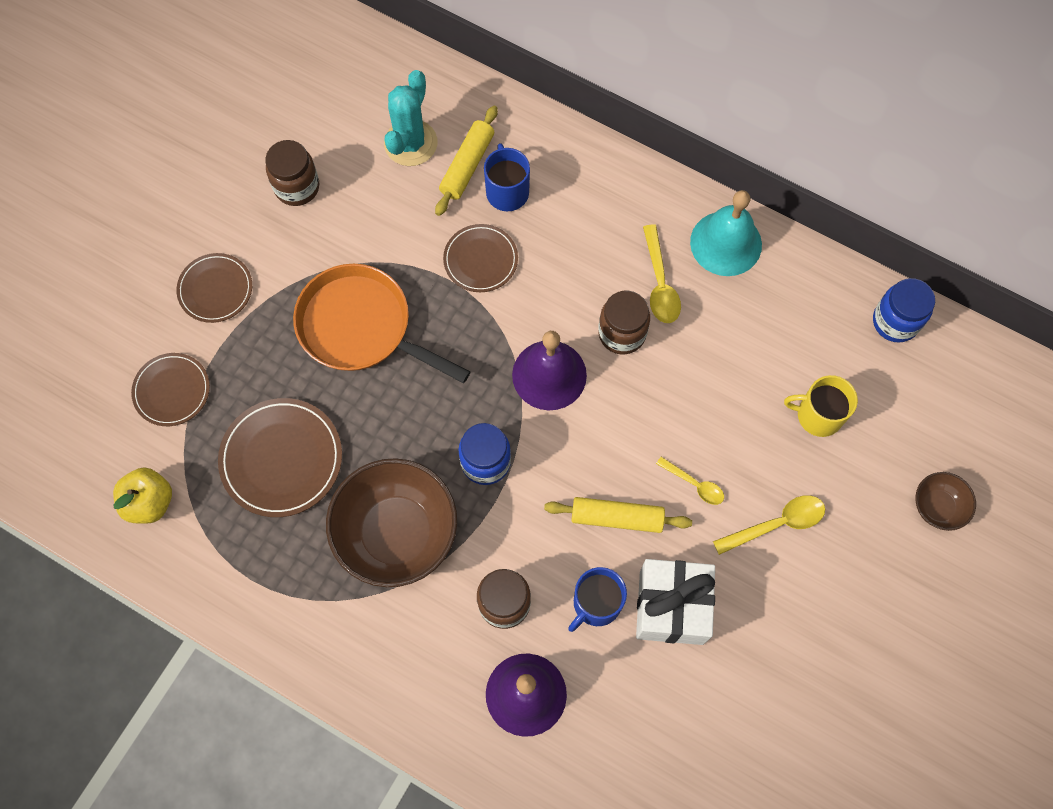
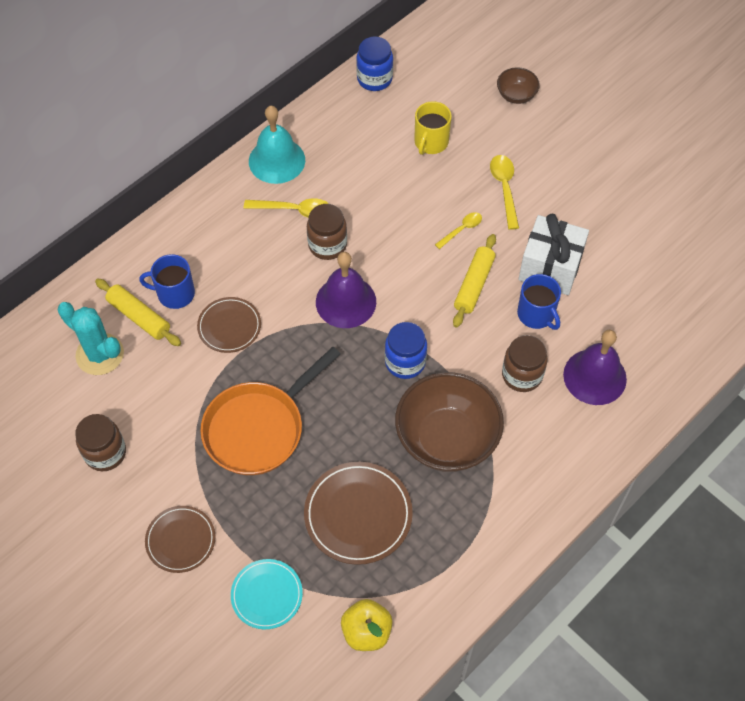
camera: 75 degrees left, 10 degrees down
(172, 391) = (267, 595): brown plate -> turquoise plate

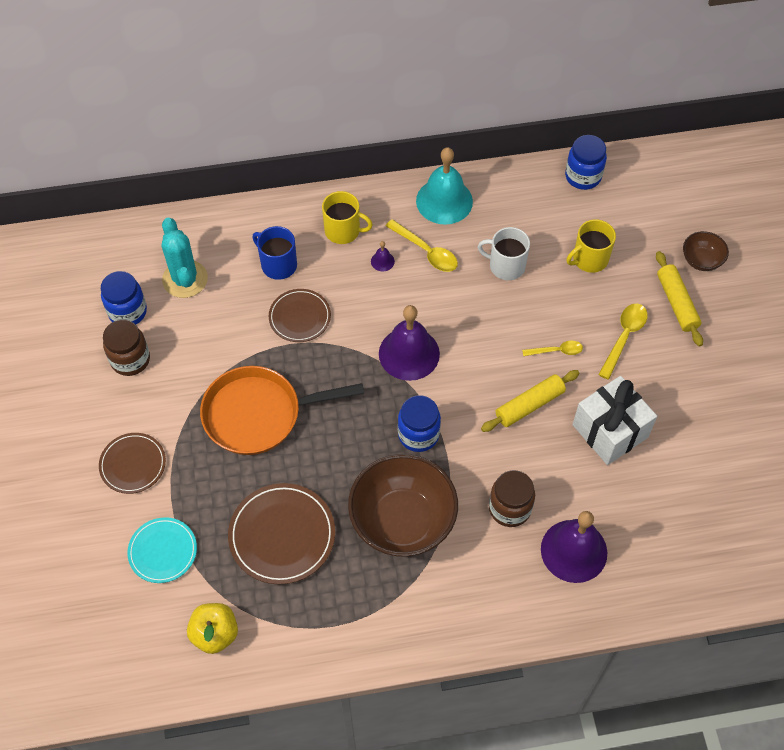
camera: 35 degrees right, 0 degrees up
(69, 413) = (127, 312): none -> blue jar
(139, 317) = (236, 267): yellow rolling pin -> yellow rolling pin (676, 303)
(210, 233) = (343, 231): none -> yellow mug
(264, 239) = (382, 261): none -> purple bell
(327, 245) = (431, 297): brown jar -> none
(369, 185) = (506, 266): none -> white mug
(536, 314) = (564, 464): blue mug -> none

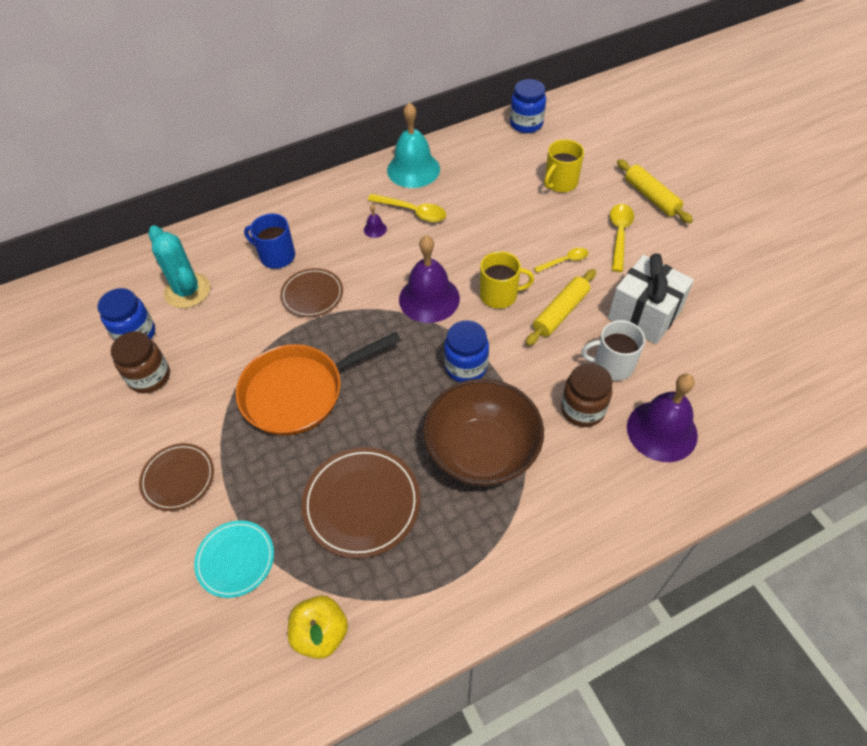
camera: 15 degrees left, 5 degrees down
(343, 231) = (329, 214): yellow mug -> yellow mug (500, 295)
(506, 266) = (489, 205): white mug -> white mug (612, 365)
(701, 260) = (655, 160): brown bowl -> none

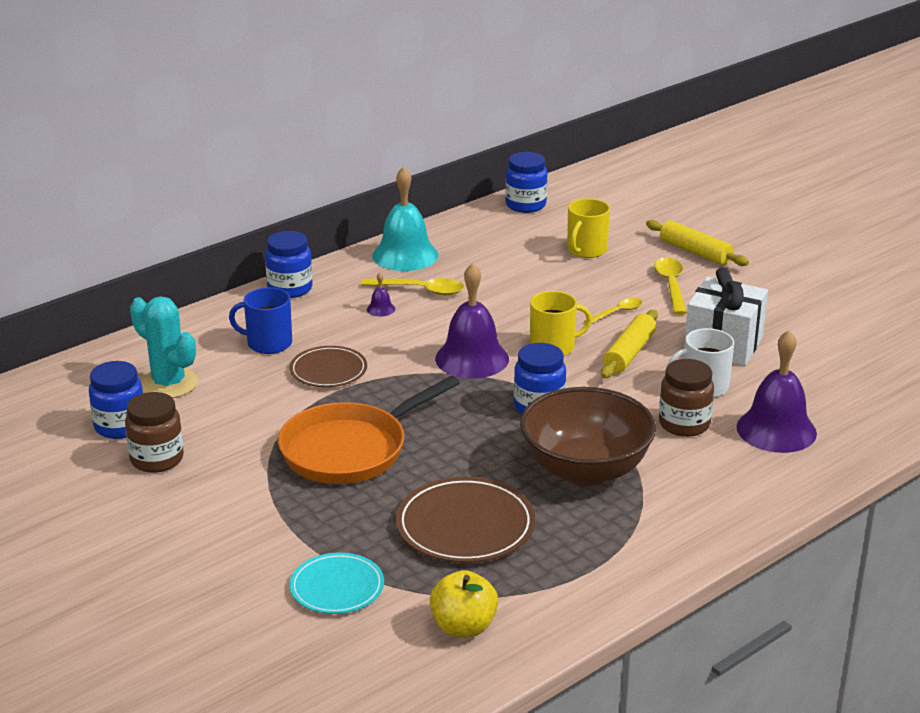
camera: 15 degrees left, 25 degrees down
(178, 478) = (235, 535): brown plate -> none
(313, 196) = (290, 289): none -> blue jar

